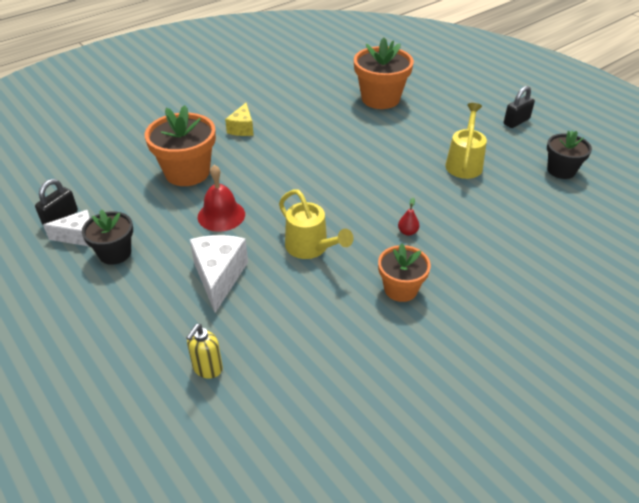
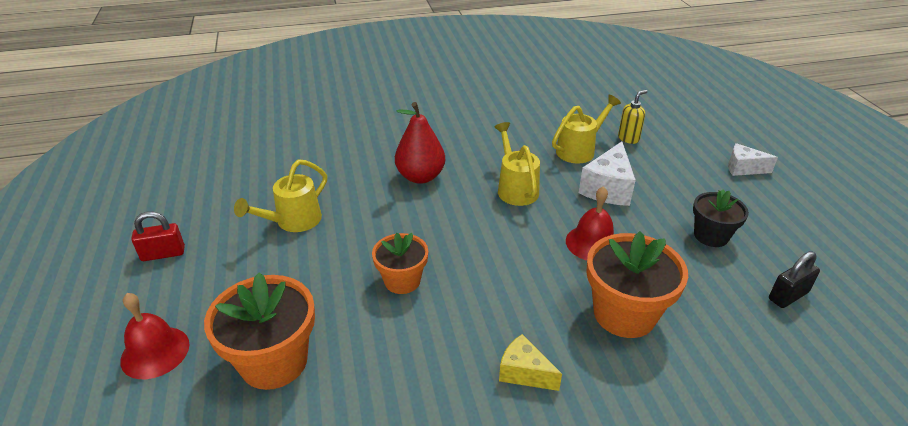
camera: 155 degrees left, 5 degrees down
(78, 236) = (758, 266): white cheese -> white cheese (743, 168)
(242, 128) = (524, 373): yellow cheese -> yellow cheese turned 90 degrees counterclockwise
(264, 324) = (579, 150): none -> yellow watering can
(400, 289) = (463, 143): orange flower pot -> orange flower pot (402, 281)
(407, 232) = (420, 177): red pear -> red pear, size x2.46
(444, 86) = (155, 352): none -> red bell
(516, 121) = (163, 254): black padlock -> red padlock
(561, 170) = (216, 186): black flower pot -> none

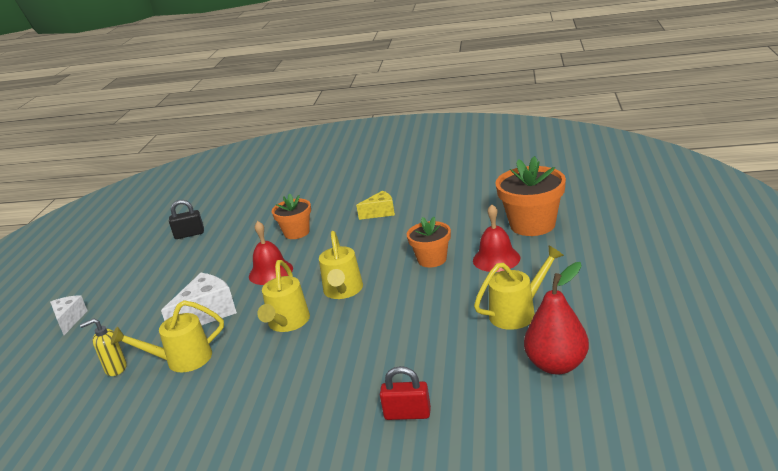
camera: 155 degrees left, 10 degrees down
(155, 352) = (618, 233): red bell -> red bell (496, 259)
(163, 254) = (644, 294): red padlock -> red padlock (407, 414)
(420, 177) = (372, 347): red pear -> red pear (557, 365)
(485, 227) = (343, 291): none -> yellow watering can
(524, 373) = (380, 213): yellow cheese -> yellow cheese turned 75 degrees counterclockwise
(624, 314) = (296, 232): orange flower pot -> orange flower pot, size x0.62
(711, 236) = (181, 269): black flower pot -> none
(743, 168) = (69, 320): white cheese -> white cheese turned 135 degrees counterclockwise

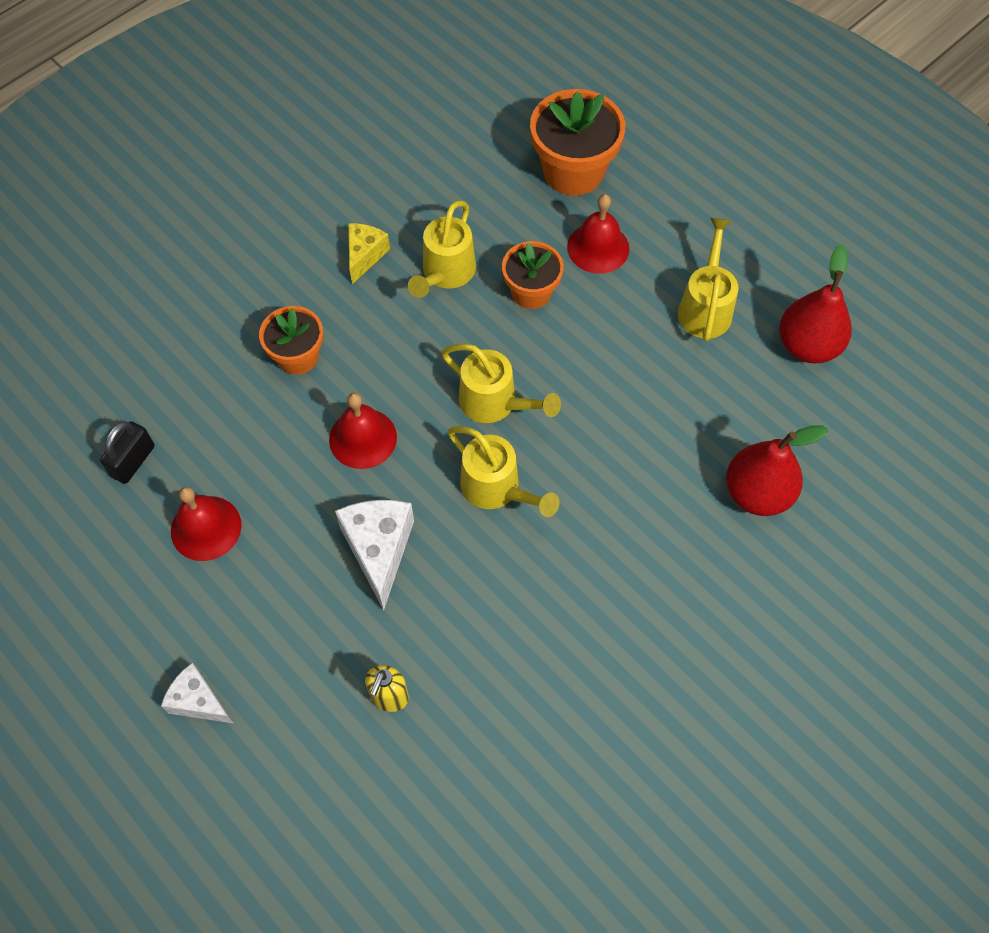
camera: 55 degrees left, 35 degrees up
(171, 268) = (206, 528): none -> red bell
(182, 360) = (451, 623): yellow watering can -> yellow watering can (445, 274)
(407, 414) = (757, 493): red padlock -> red pear

